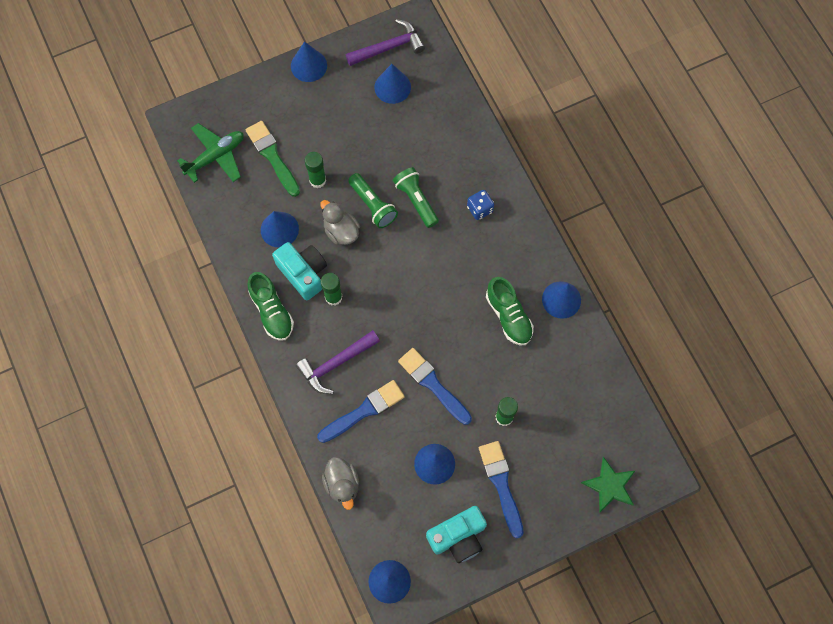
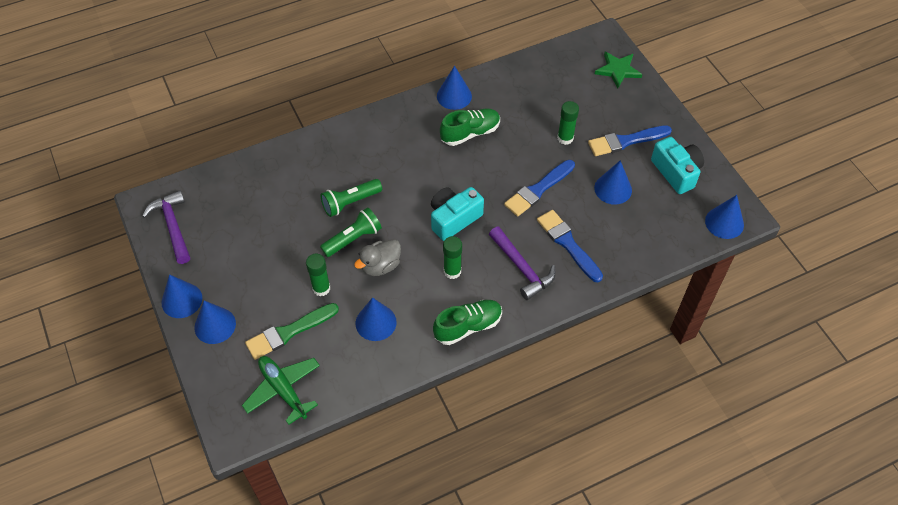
camera: 90 degrees left, 15 degrees down
(303, 273) = (426, 299): turquoise camera -> turquoise camera (454, 219)
(342, 484) = (641, 260): grey duck -> none
(392, 87) = (220, 223): blue cone -> blue cone (215, 325)
(480, 209) = (363, 152): blue dice -> none

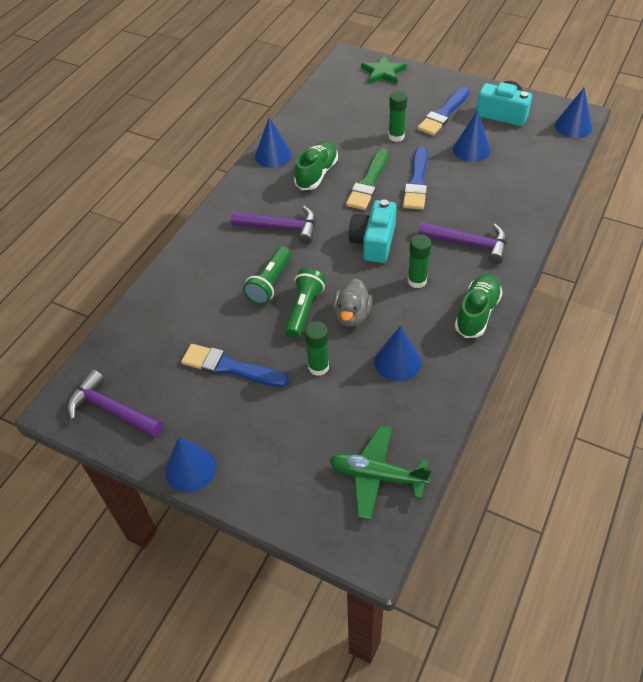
camera: 35 degrees left, 5 degrees down
(215, 325) = (249, 467): blue cone -> none
(289, 332) = (328, 423): green brush -> green brush (368, 183)
(400, 162) = (281, 227): none -> purple hammer
(568, 244) = (483, 205): blue brush -> blue brush (230, 367)

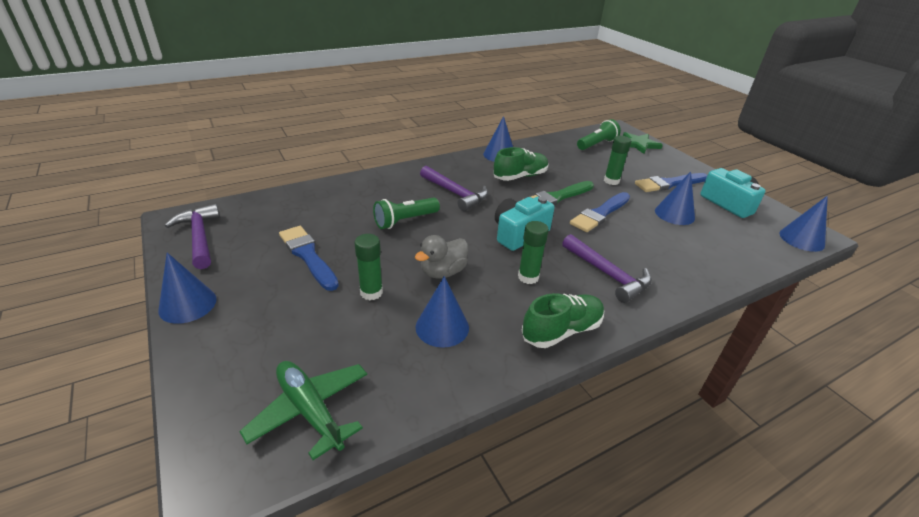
camera: 30 degrees right, 15 degrees down
(304, 309) = (409, 249): green flashlight -> green flashlight (597, 144)

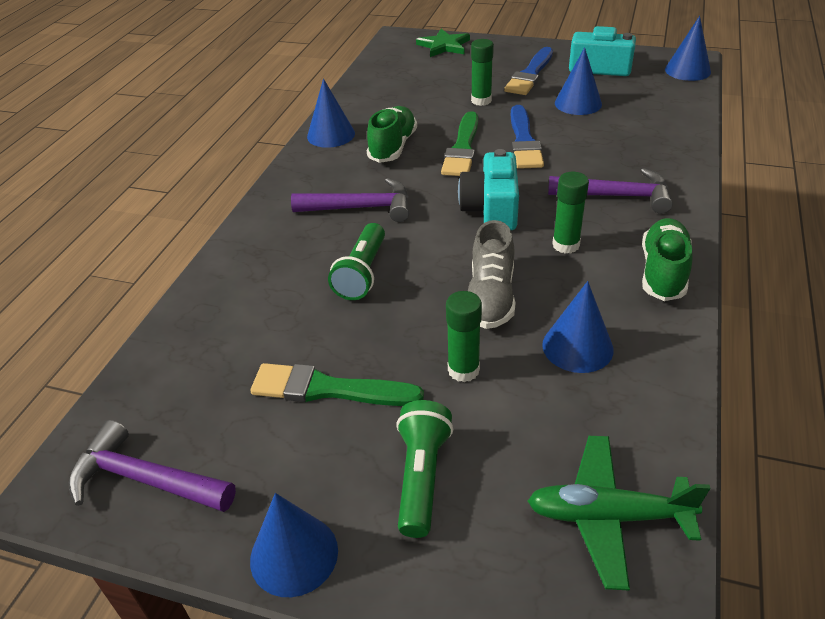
camera: 40 degrees left, 5 degrees up
(308, 255) = (328, 389): blue brush -> green brush
(443, 272) = (491, 297): grey duck -> grey shoe
(597, 144) = (406, 67): green flashlight -> green flashlight (422, 476)

